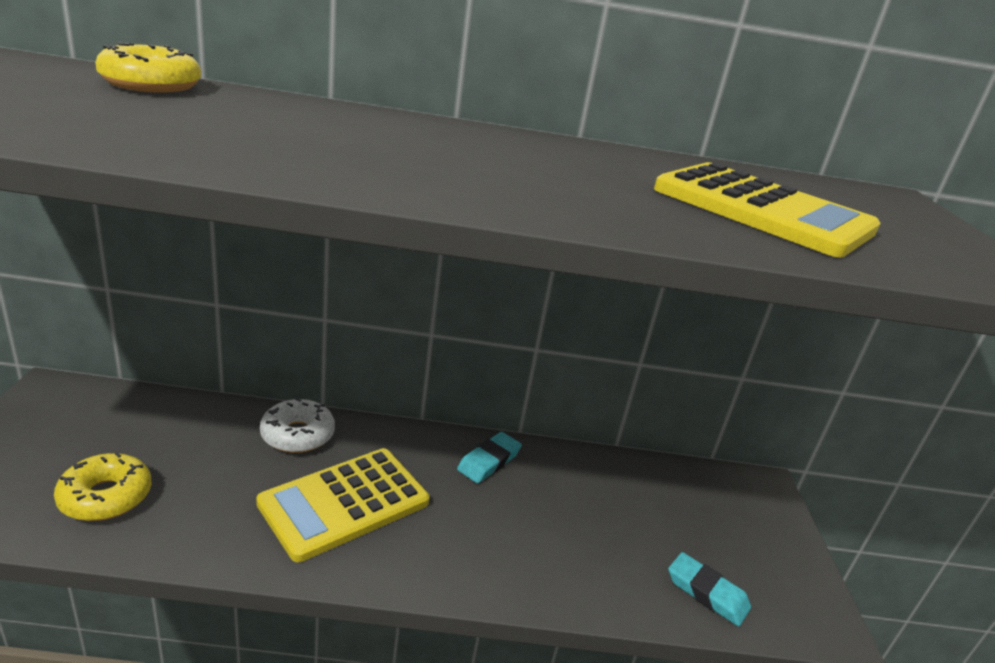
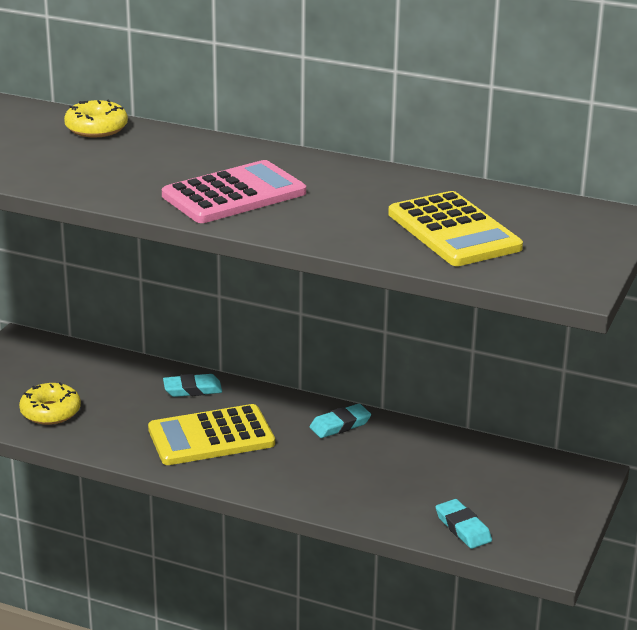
camera: 25 degrees right, 0 degrees up
(297, 435) = (192, 389): white donut -> turquoise eraser
(417, 163) = (234, 194): none -> pink calculator

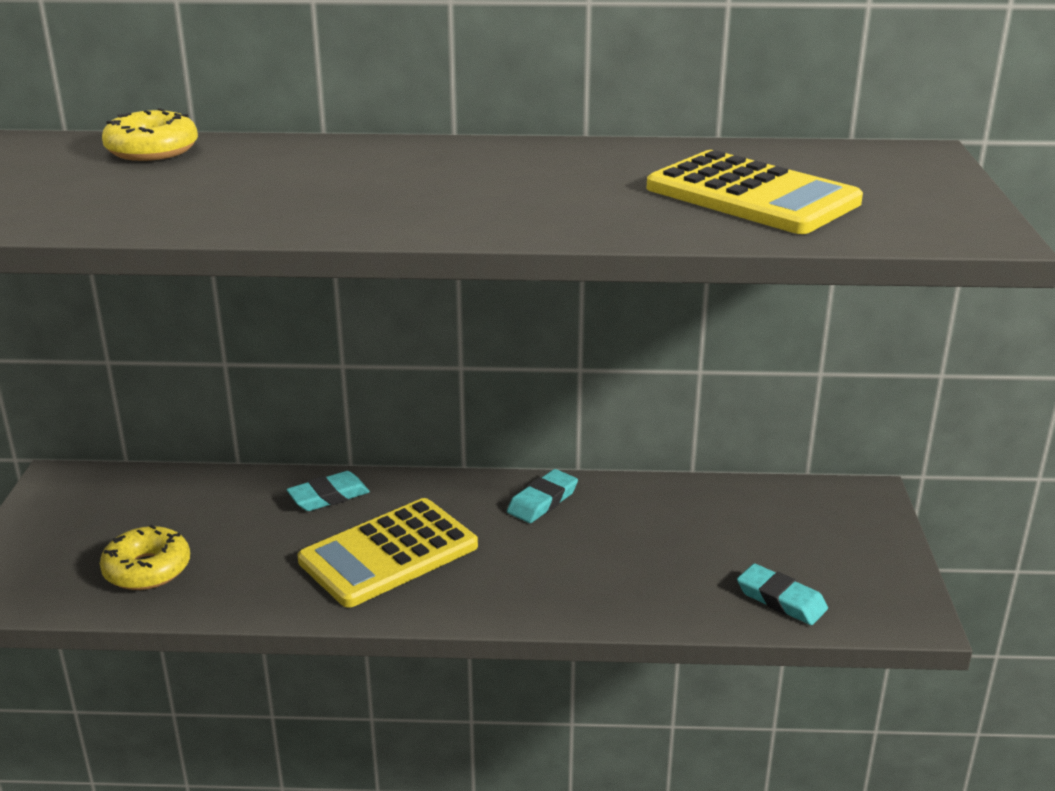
camera: 20 degrees left, 0 degrees up
(234, 194) = (416, 197): pink calculator -> none

